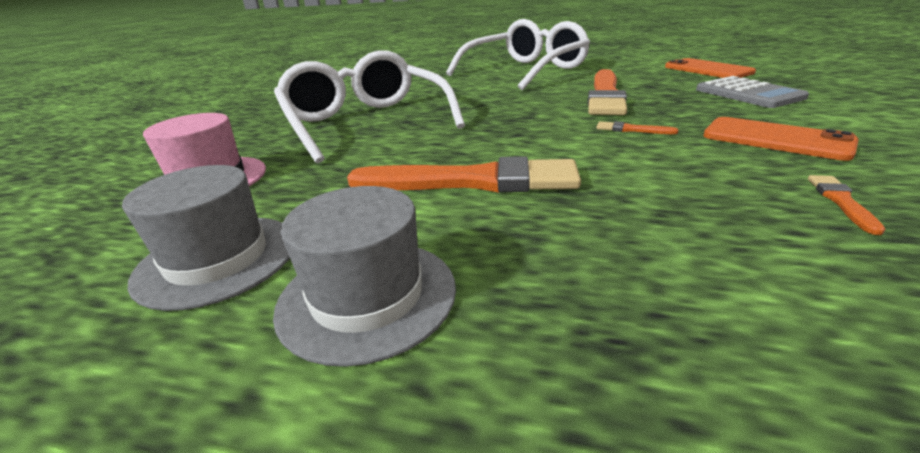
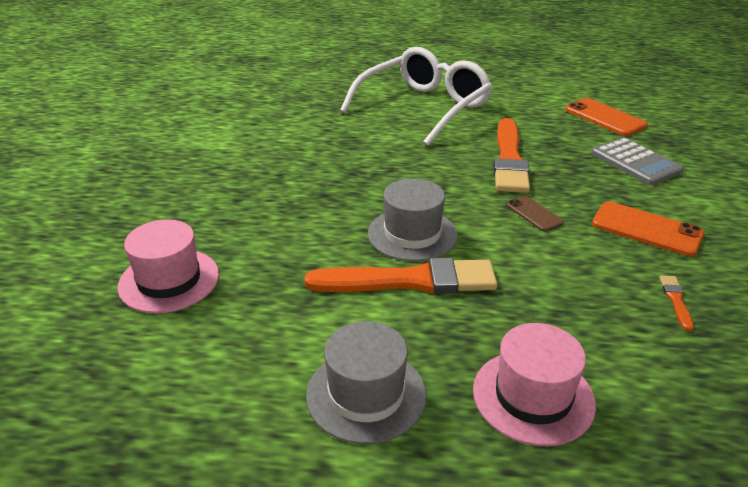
camera: 10 degrees left, 5 degrees up
(217, 259) = (236, 368): grey hat -> grey hat (412, 234)
(365, 122) = (282, 196): white glasses -> none
(626, 310) = (533, 396): none -> pink hat
(631, 129) = (534, 214): orange brush -> brown phone

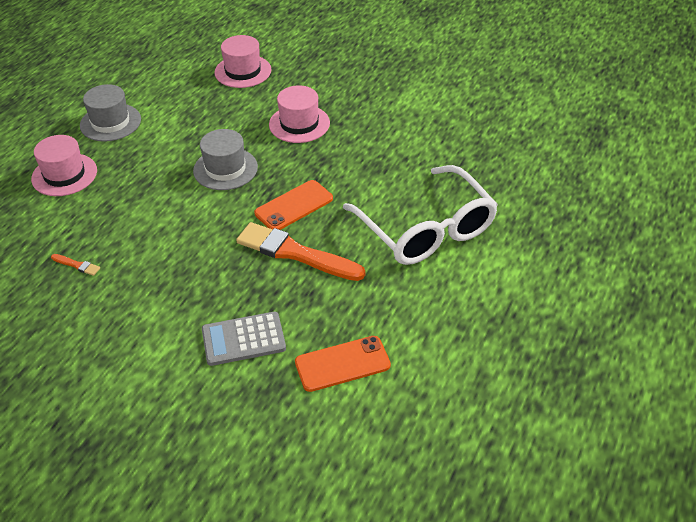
camera: 110 degrees right, 10 degrees up
(292, 201) = (299, 124): none -> pink hat
(410, 281) = (180, 156): orange brush -> none
(534, 214) = (209, 236): brown phone -> none
(646, 229) = (150, 291): orange phone -> orange phone (294, 206)

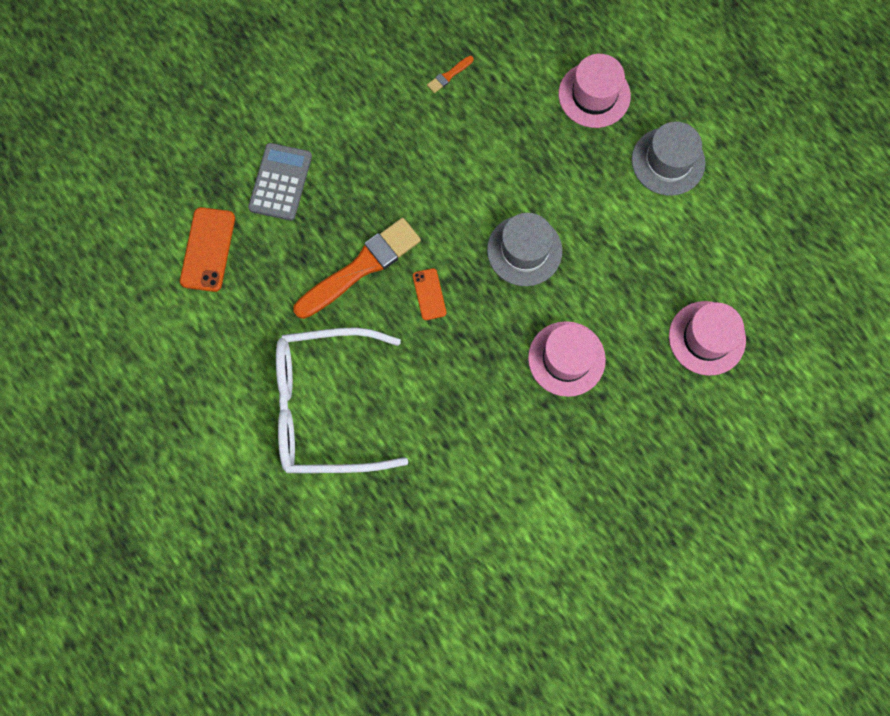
camera: 115 degrees right, 30 degrees up
(294, 206) = (429, 294): orange phone -> orange phone, size x0.60

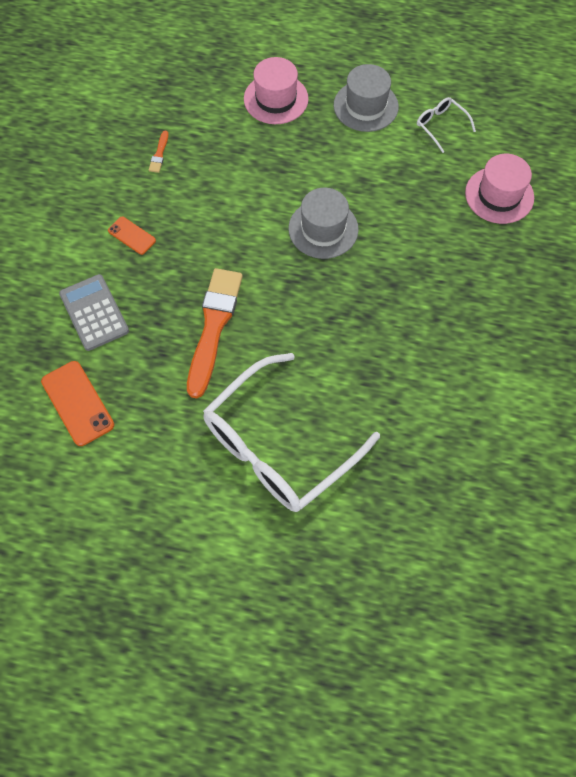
camera: 40 degrees left, 10 degrees down
(429, 294) = (282, 307): orange phone -> orange phone (131, 236)
(566, 359) = (421, 277): pink hat -> none
(718, 232) = (441, 126): none -> white glasses

